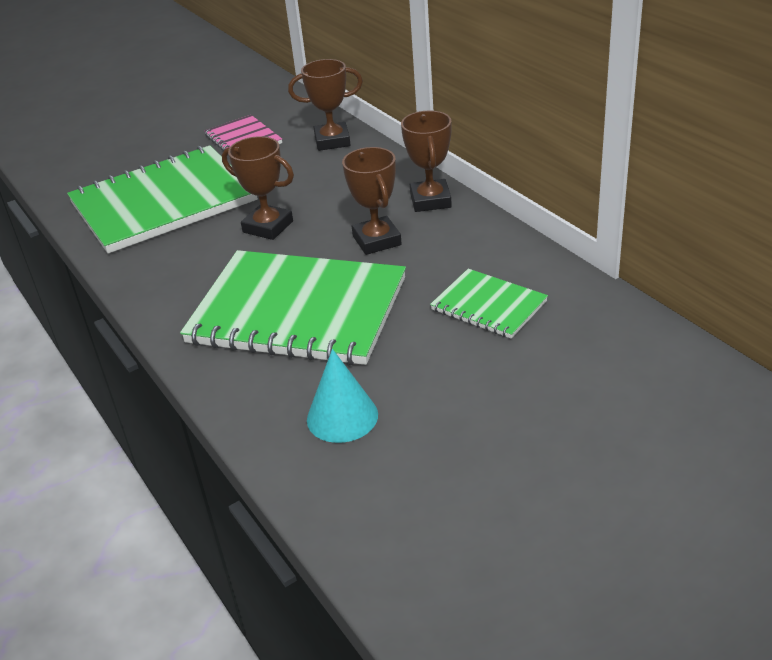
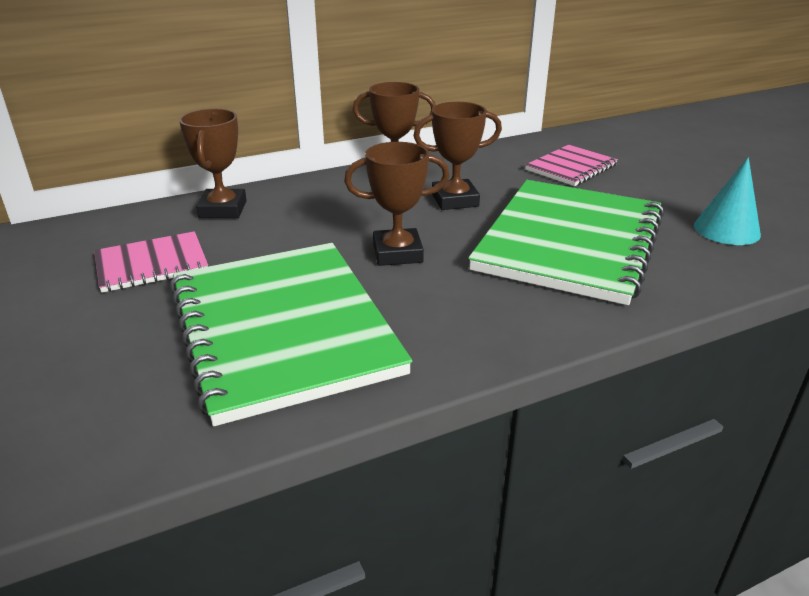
camera: 85 degrees left, 5 degrees down
(268, 227) = (397, 253): brown trophy -> brown trophy turned 45 degrees clockwise
(488, 306) = (571, 167): green notebook -> pink notebook

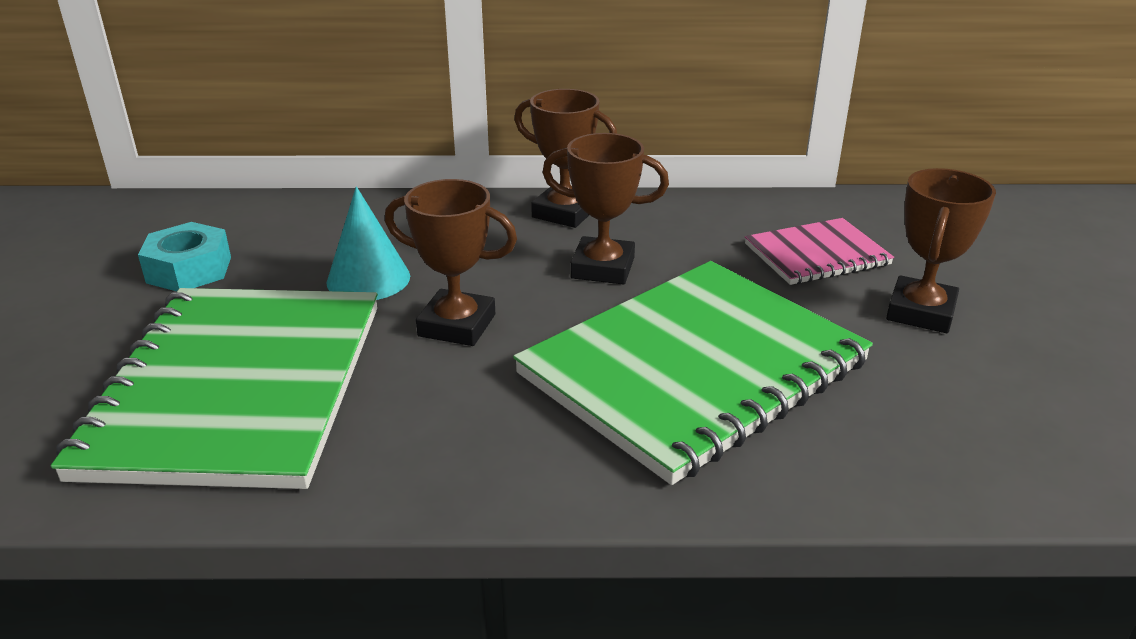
camera: 25 degrees right, 0 degrees up
(151, 264) = (189, 270): pink notebook -> turquoise nut
(223, 209) = (323, 218): brown trophy -> brown trophy (920, 312)
(726, 230) = (957, 412): turquoise cone -> turquoise cone (368, 279)

